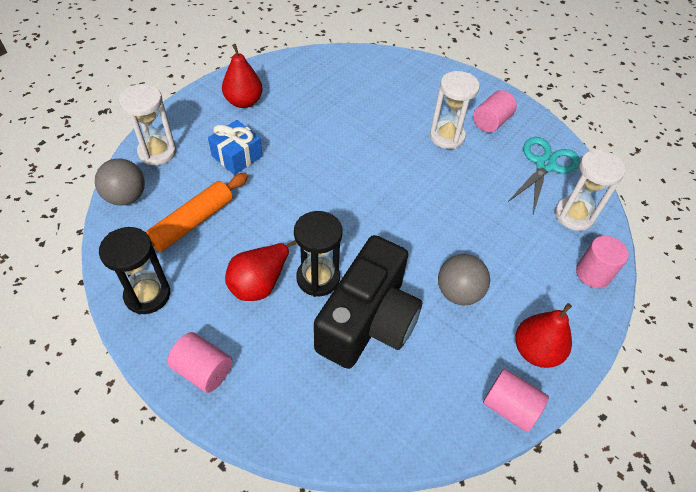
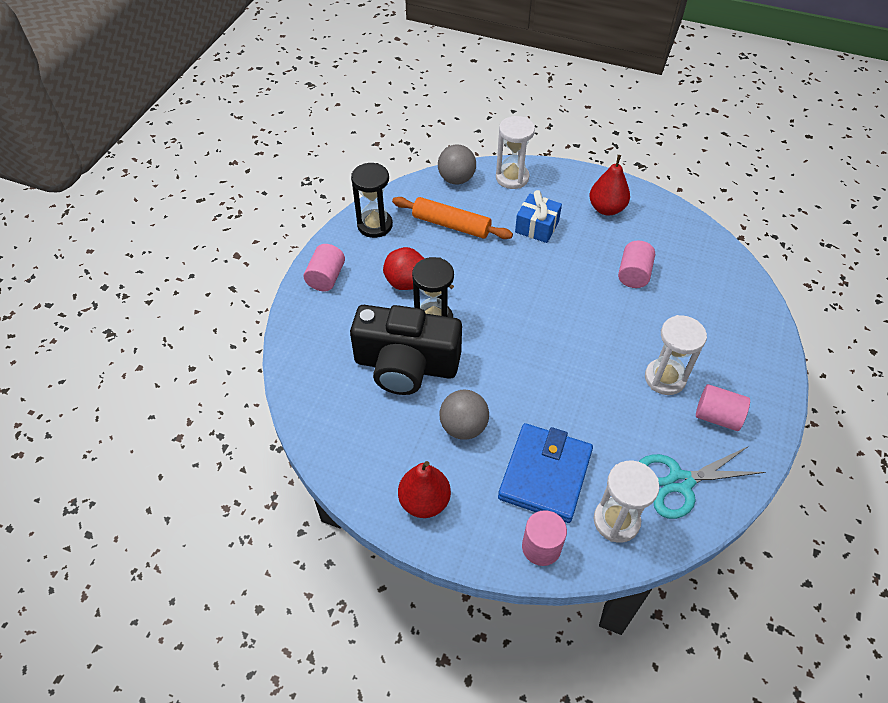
camera: 75 degrees right, 0 degrees up
(509, 407) = (360, 487): pink cylinder -> pink cylinder (633, 274)
(523, 247) = (545, 475): none -> blue wallet
(545, 165) = (680, 482): turquoise scissors -> turquoise scissors turned 150 degrees clockwise

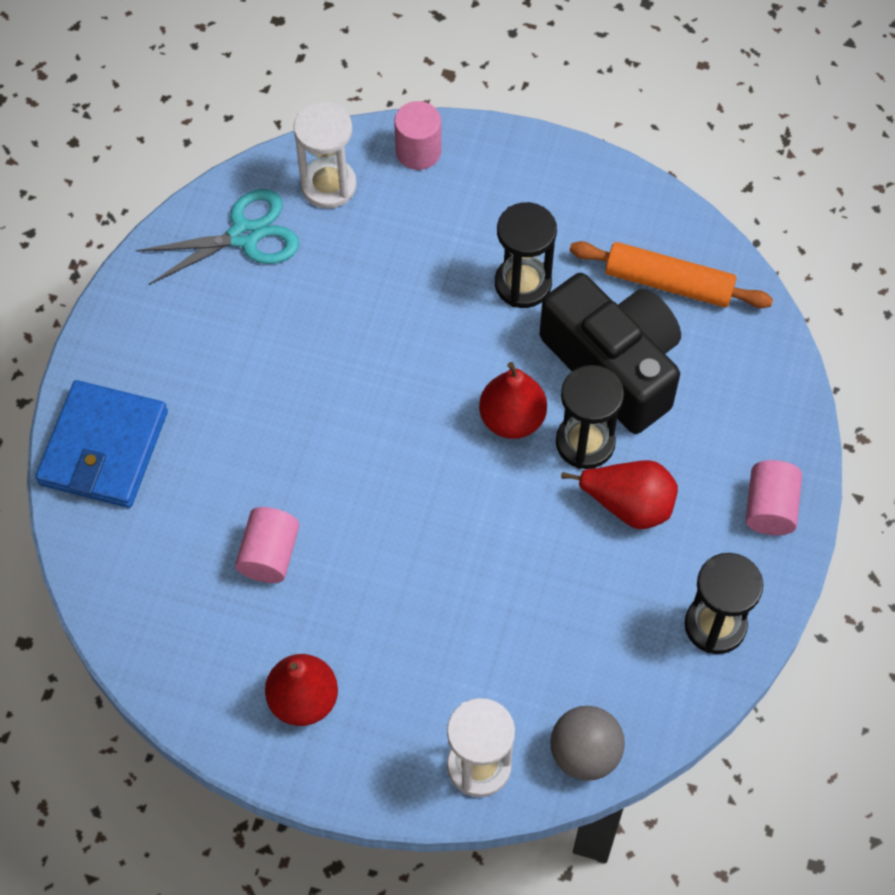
camera: 175 degrees right, 10 degrees up
(406, 365) = (614, 365): black camera -> black camera turned 45 degrees clockwise
(424, 501) = (561, 190): red pear -> red pear (512, 419)
(451, 225) = (581, 637): orange rolling pin -> orange rolling pin (668, 283)
(463, 427) = (523, 284): grey ball -> black hourglass
(537, 227) = (430, 645): blue gift -> none
(545, 475) = (414, 231): blue wallet -> blue wallet (103, 448)
(665, 378) = (244, 374): white hourglass -> none
(717, 416) = (180, 324): pink cylinder -> none

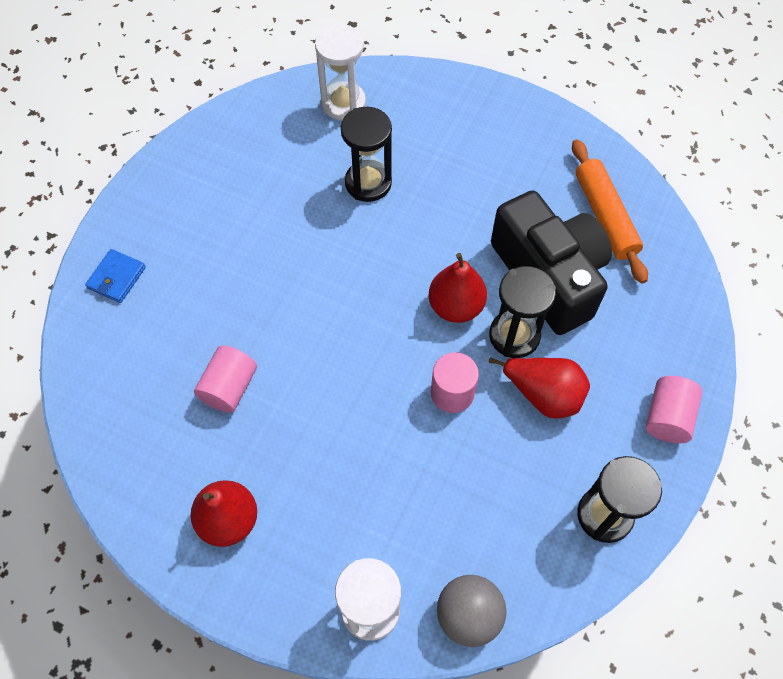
camera: 10 degrees right, 0 degrees up
(103, 448) = (116, 277): blue wallet -> blue wallet, size x0.49
(244, 235) = (269, 131): turquoise scissors -> none
(418, 151) = (419, 88): pink cylinder -> pink cylinder (452, 393)
(523, 284) = (484, 199): black hourglass -> black hourglass (368, 183)
(668, 283) = (605, 216): orange rolling pin -> orange rolling pin turned 45 degrees clockwise

